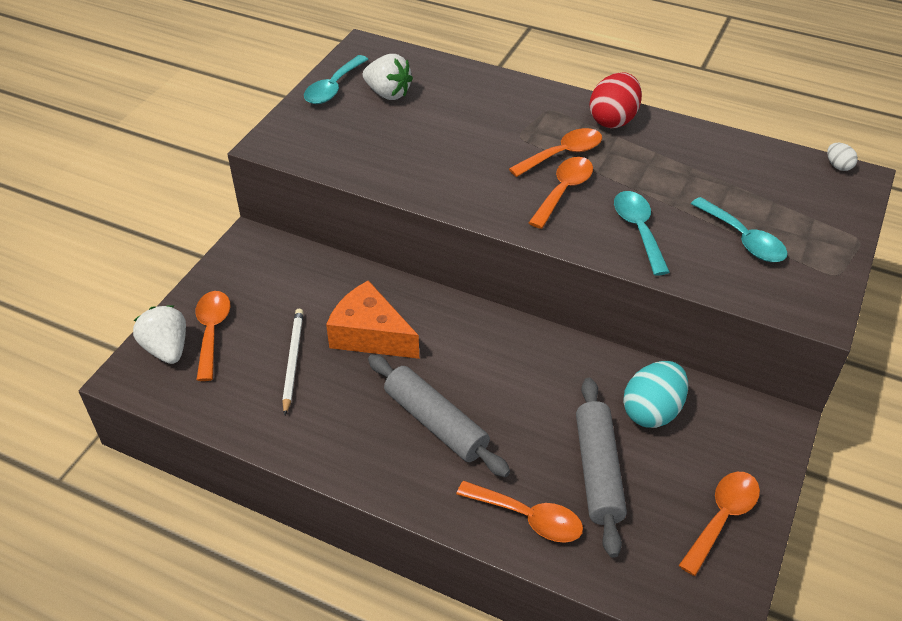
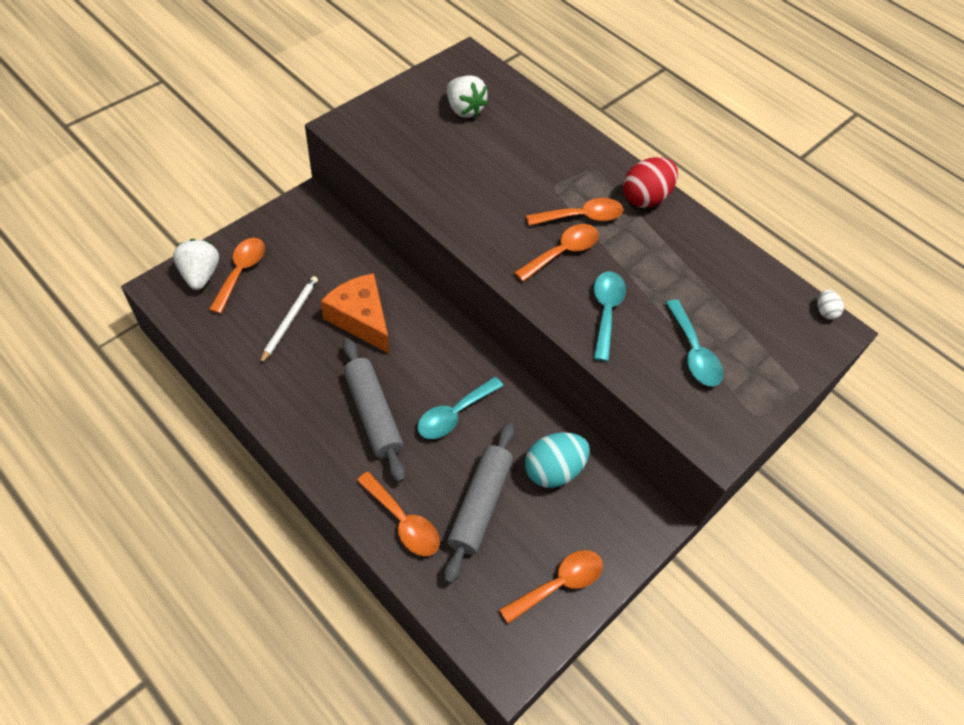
camera: 15 degrees right, 10 degrees up
(333, 88) = (421, 89): turquoise spoon -> turquoise spoon (454, 414)

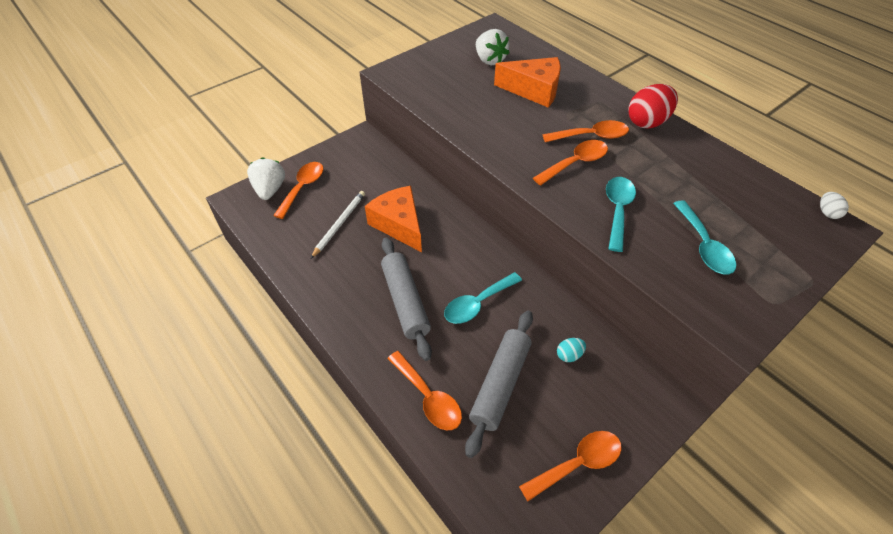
camera: 10 degrees right, 5 degrees down
(517, 153) = (534, 90): none -> orange cheese
(553, 470) = (569, 355): turquoise egg -> turquoise egg, size x0.48

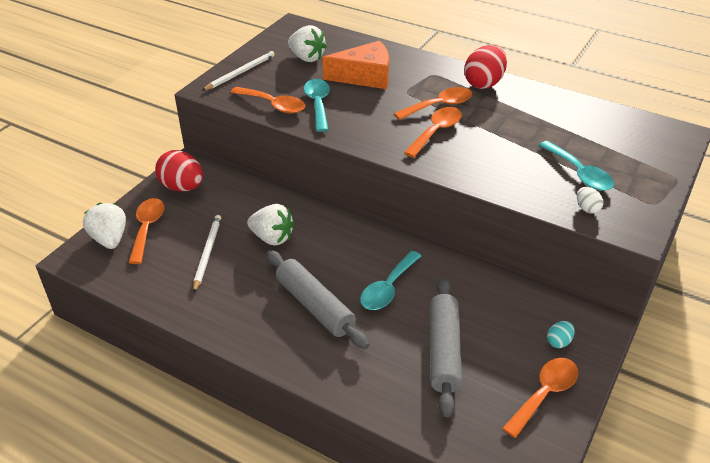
camera: 20 degrees left, 10 degrees down
(347, 157) = (182, 187): none -> red egg
(399, 224) = (272, 238): orange cheese -> white strawberry
(424, 63) = (240, 73): none -> white pencil
(428, 398) = (381, 383): orange spoon -> orange spoon (273, 105)
(569, 355) = (495, 308): turquoise egg -> turquoise egg (559, 342)
(617, 210) = (493, 162): turquoise spoon -> turquoise spoon (318, 104)
(827, 213) = (665, 124): white egg -> white egg (587, 208)

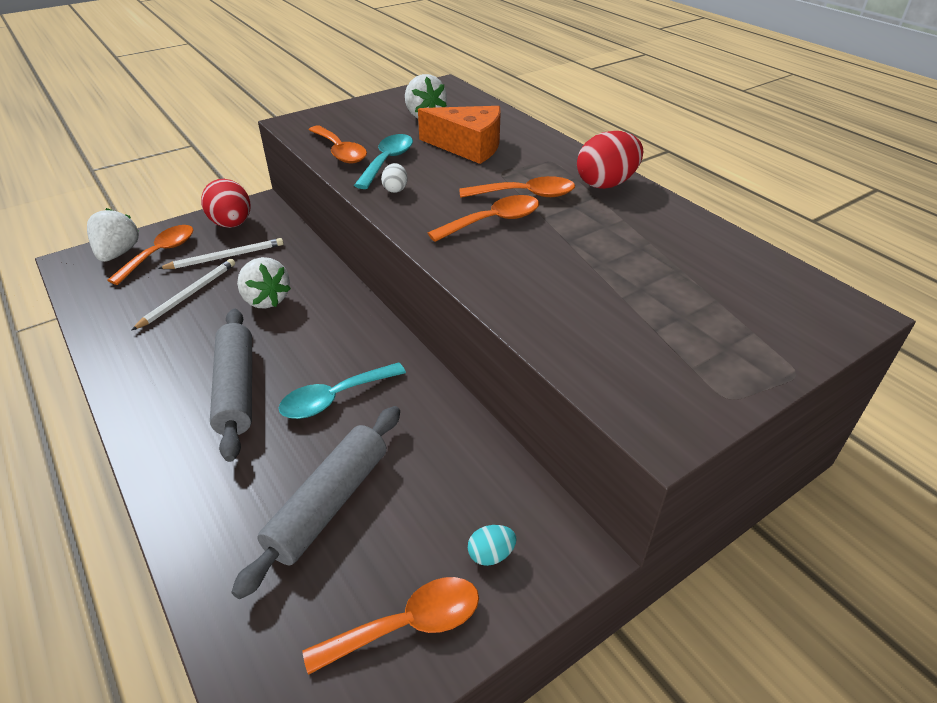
camera: 25 degrees right, 0 degrees up
(240, 73) = (341, 116): white pencil -> white pencil (226, 257)
(579, 173) = (642, 322): turquoise spoon -> none
(587, 208) = (612, 372): white egg -> white egg (395, 189)

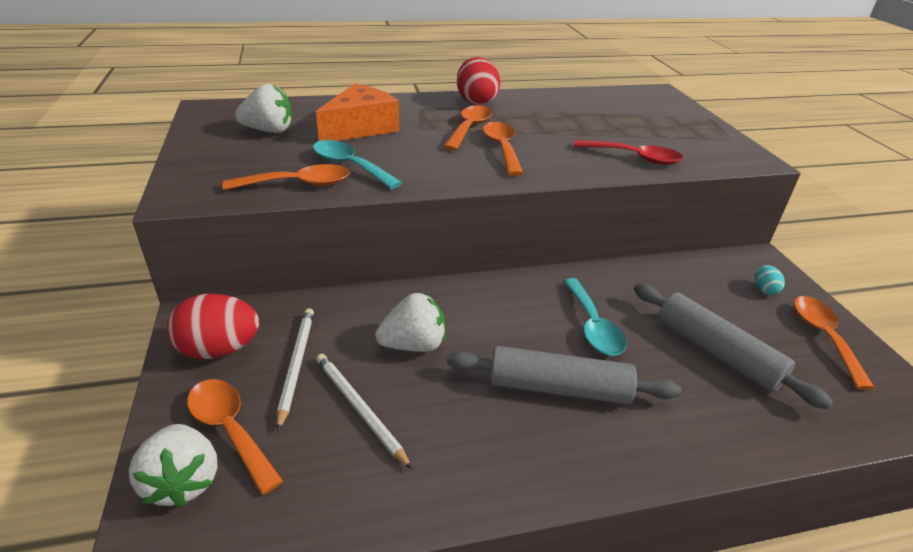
camera: 70 degrees left, 5 degrees down
(118, 253) = (183, 481): white strawberry -> white strawberry turned 135 degrees counterclockwise
(395, 189) = (411, 173): white egg -> none
(554, 311) = (634, 158): none -> red spoon

